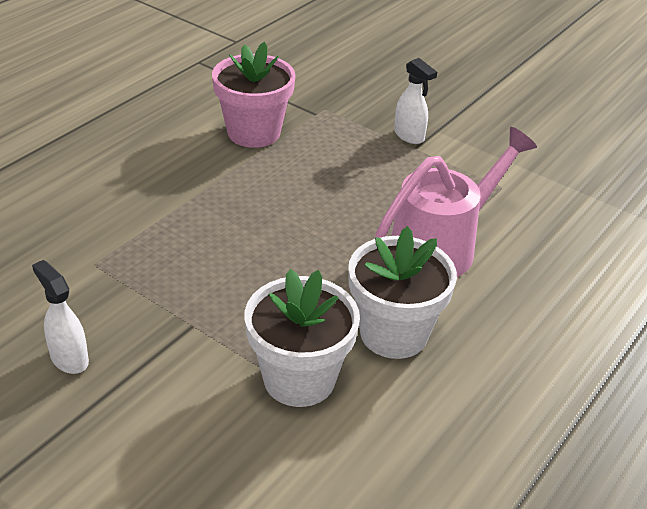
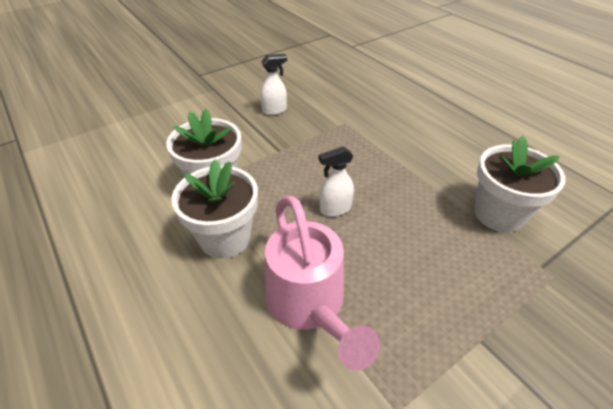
camera: 110 degrees right, 5 degrees up
(254, 132) = (498, 214): pink flower pot -> white flower pot
(409, 136) = (507, 343): white spray bottle -> white spray bottle (335, 209)

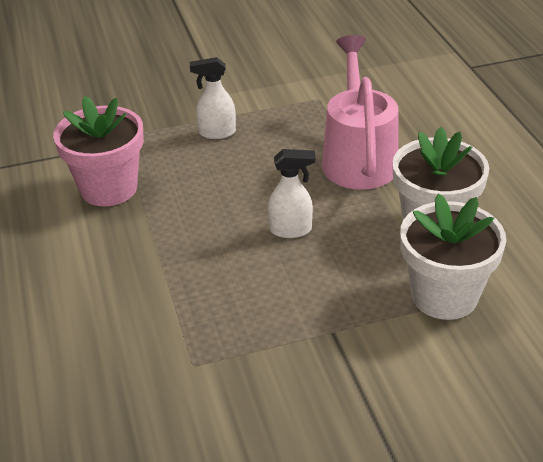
camera: 160 degrees left, 5 degrees down
(275, 110) = (311, 429): white spray bottle -> white spray bottle (217, 133)
(498, 214) = (109, 188): white flower pot -> pink flower pot

